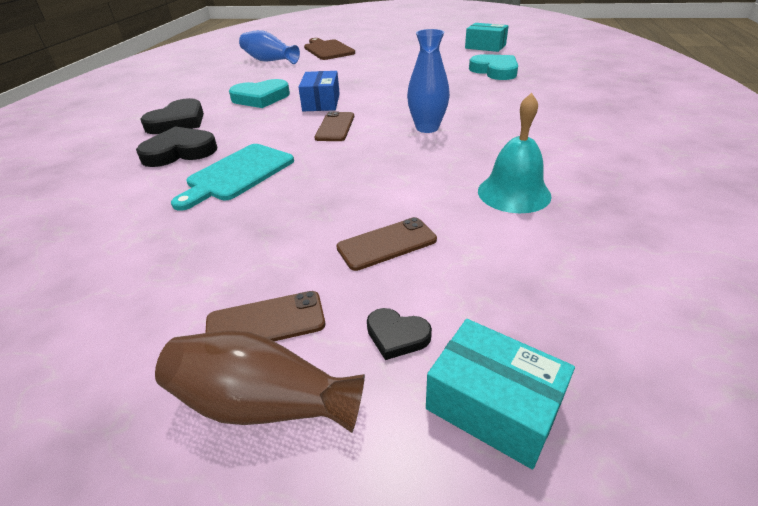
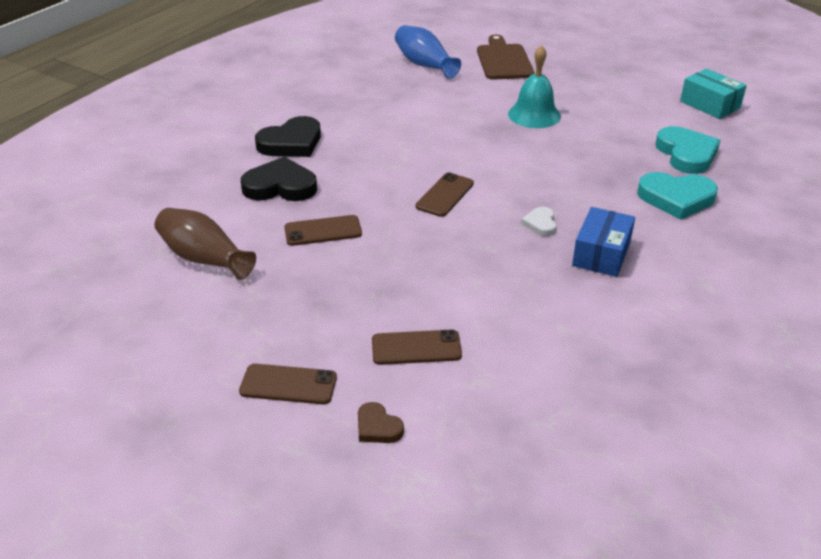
camera: 20 degrees right, 0 degrees up
(237, 174) = (323, 231): turquoise cutting board -> brown phone
(261, 98) = (388, 128): turquoise heart -> turquoise heart (676, 198)
(264, 403) = (264, 441): brown vase -> brown vase (204, 258)
(321, 102) = (449, 153): blue box -> blue box (601, 254)
(397, 335) = (377, 427): black heart -> brown heart
(427, 128) = (540, 224): blue vase -> white heart
(493, 405) = (414, 496): turquoise box -> none
(514, 193) = (568, 332): turquoise bell -> turquoise bell (534, 115)

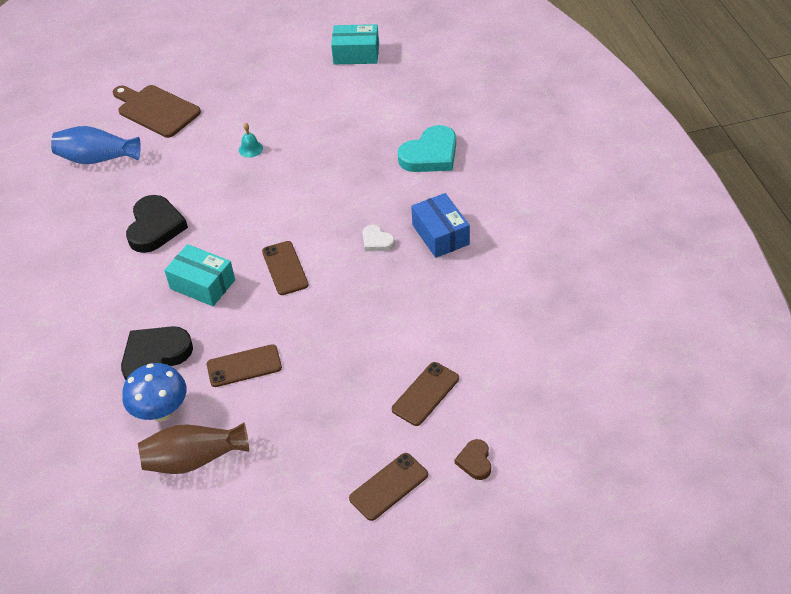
camera: 45 degrees left, 10 degrees up
(233, 218) = (161, 412): none -> blue mushroom
(291, 143) = (102, 314): black heart -> black heart (155, 227)
(323, 231) = (244, 366): brown phone -> brown phone turned 45 degrees clockwise
(375, 168) = (202, 284): none -> turquoise box
(377, 427) = (475, 461): brown heart -> brown heart turned 90 degrees clockwise
(534, 115) = (250, 149): turquoise bell -> turquoise bell, size x0.47
(686, 154) = (393, 111): turquoise heart -> none

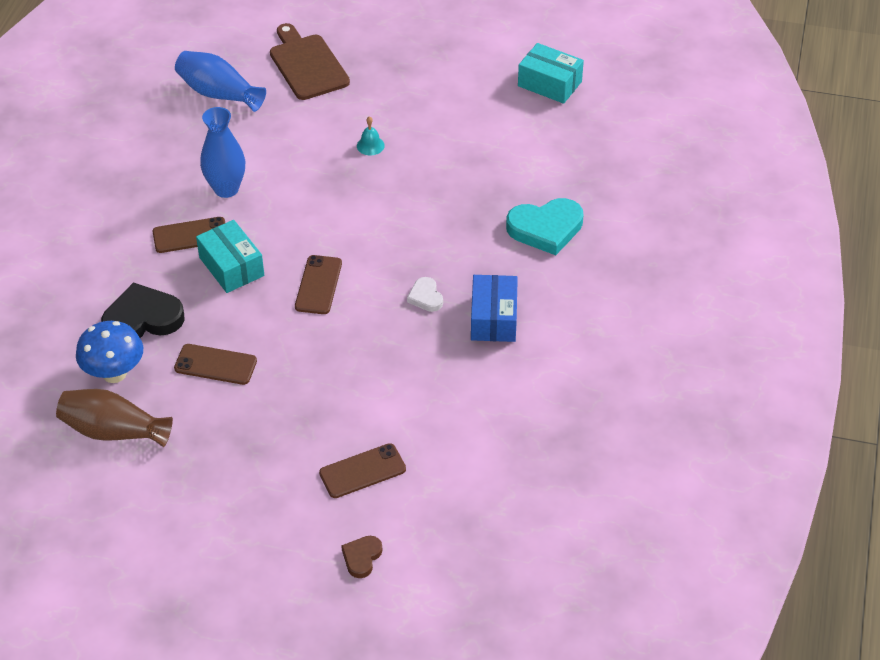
camera: 25 degrees right, 0 degrees up
(155, 227) = (226, 189): black heart -> blue vase
(389, 487) = (266, 541): brown phone -> brown phone (190, 235)

